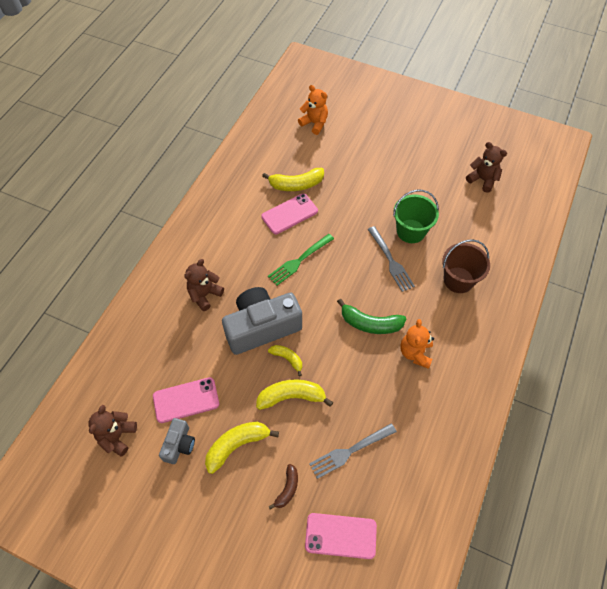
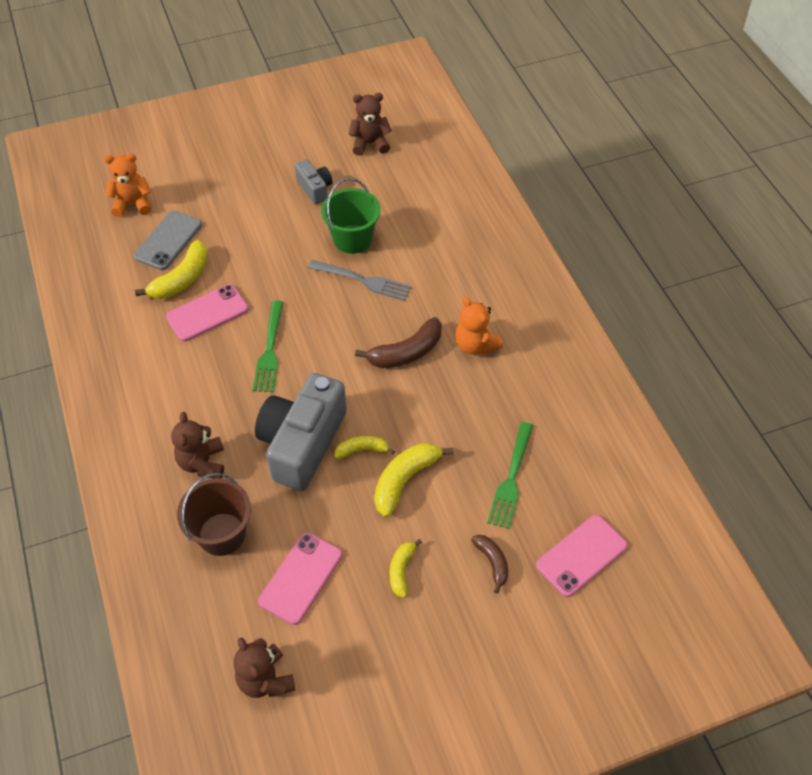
camera: 45 degrees left, 5 degrees down
(179, 445) = (342, 624): grey camera -> grey camera (315, 188)
(237, 445) = (401, 570): yellow banana -> yellow banana, size x0.59
(289, 214) = (207, 313): pink phone -> pink phone turned 45 degrees clockwise
(311, 157) = (168, 240): none -> grey phone
(350, 451) = (511, 478): grey fork -> green fork
(370, 323) = (406, 352): green banana -> brown banana
(458, 280) = (444, 250): brown bucket -> brown bucket (222, 534)

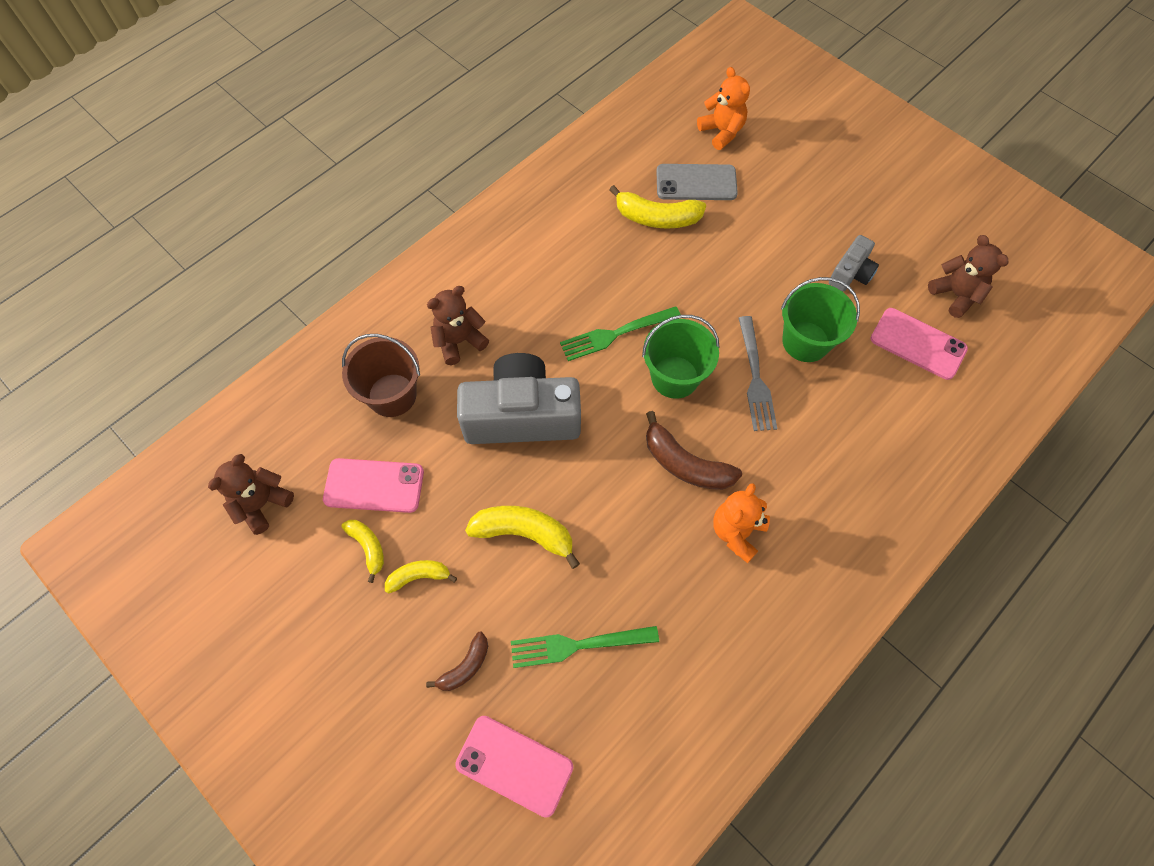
camera: 65 degrees right, 10 degrees up
(207, 313) = (629, 259): pink phone -> pink phone (918, 344)
(331, 328) = (674, 377): none -> green bucket
(362, 450) = (540, 475): yellow banana -> yellow banana (368, 547)

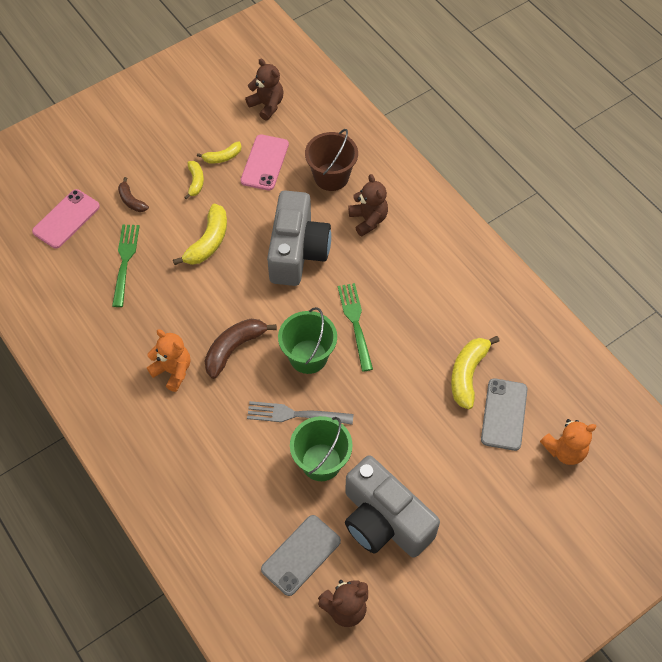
camera: 100 degrees right, 5 degrees down
(851, 273) = (384, 520): grey camera -> grey camera, size x2.04
(918, 344) = (301, 555): pink phone -> grey phone

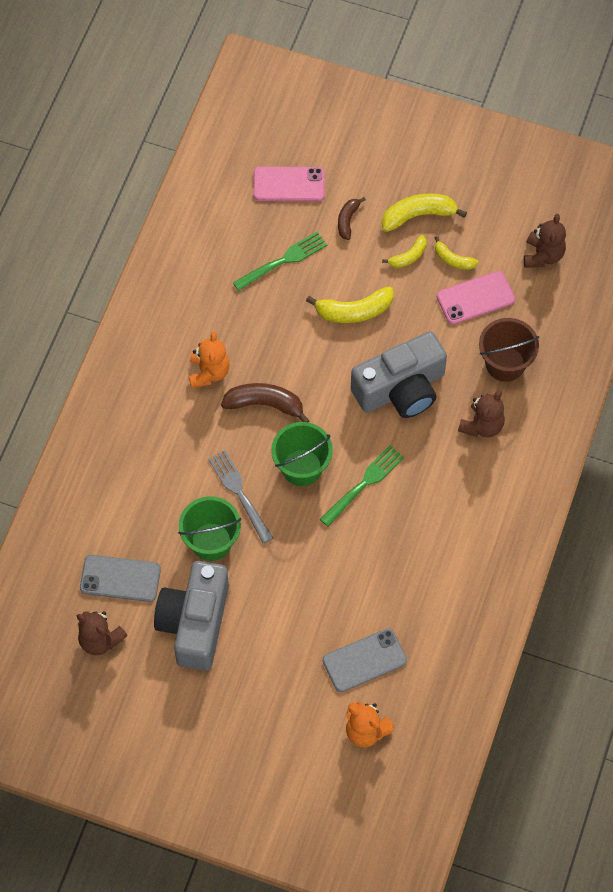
camera: 55 degrees right, 5 degrees up
(467, 374) = (382, 607): yellow banana -> yellow banana (418, 215)

